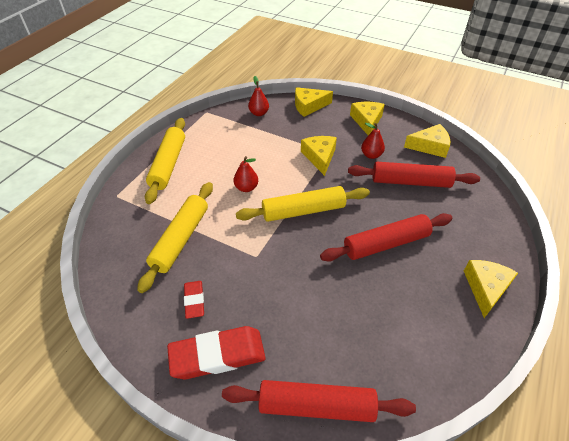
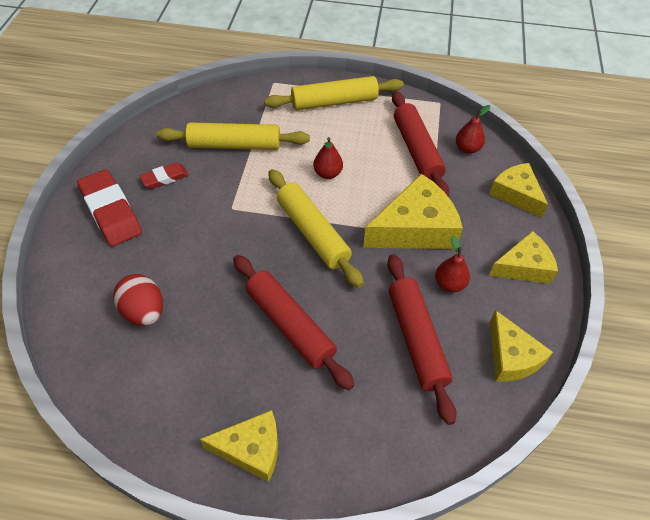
camera: 70 degrees right, 5 degrees up
(316, 406) = (70, 297): red rolling pin -> red rolling pin (416, 150)
(319, 157) = (415, 228): yellow cheese -> yellow cheese, size x1.57
(350, 341) = (144, 312): none -> red egg

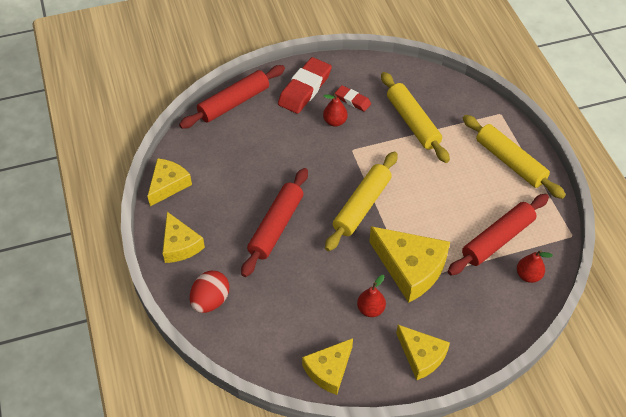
camera: 65 degrees right, 0 degrees up
(144, 312) = (240, 147): red egg -> red egg (210, 301)
(327, 173) = (426, 191): red pear -> red pear (335, 122)
(416, 339) = (308, 304): red rolling pin -> red rolling pin (234, 102)
(516, 194) = (499, 328): yellow cheese -> yellow cheese (168, 185)

